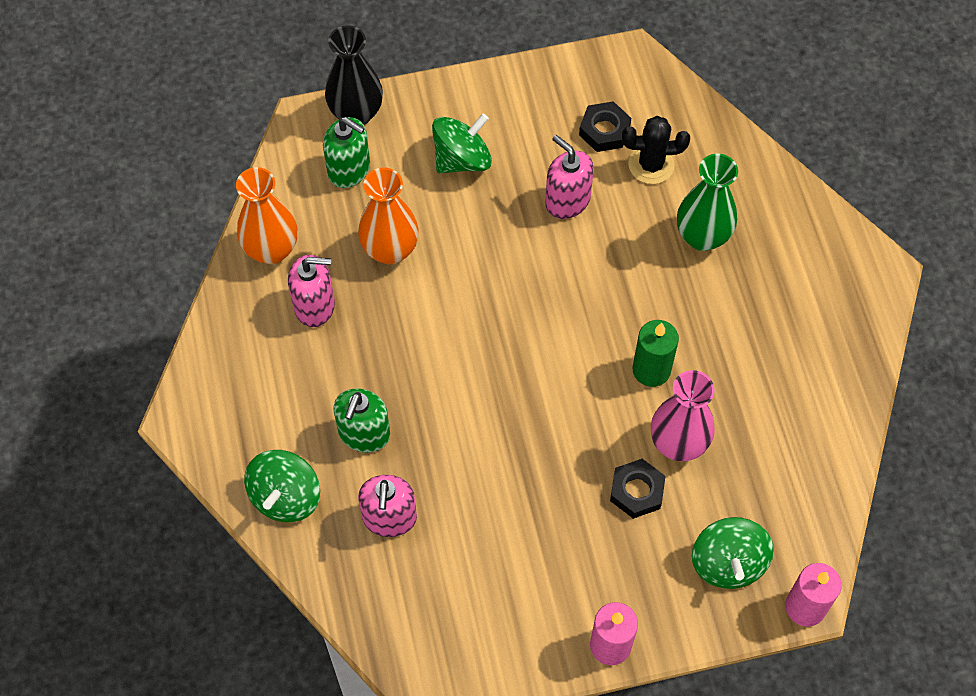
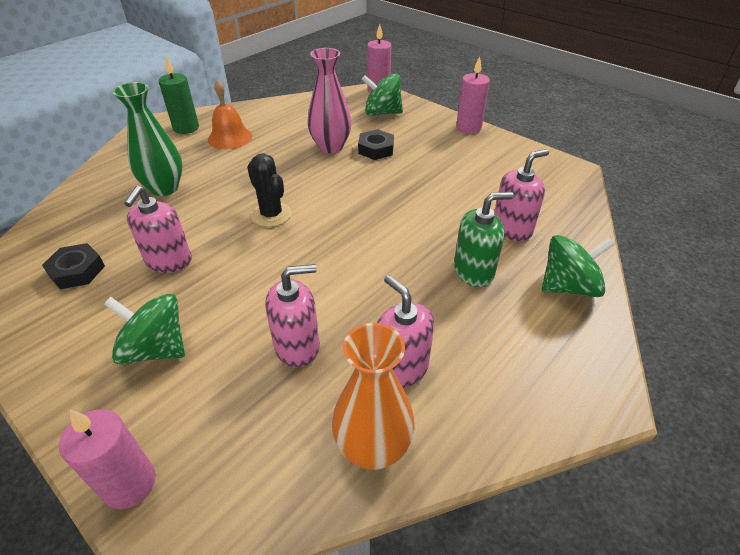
camera: 125 degrees left, 20 degrees down
(349, 169) = (220, 439): green soap dispenser -> none
(356, 113) = (129, 484): black vase -> pink candle
(390, 250) = (297, 346): orange vase -> pink soap dispenser
(651, 165) = (106, 233): black cactus -> black cactus (271, 214)
(651, 370) = (290, 171): green candle -> green candle (186, 128)
(728, 563) = (382, 113): green spinning top -> green spinning top turned 135 degrees counterclockwise
(780, 343) = (230, 137): none -> orange bell

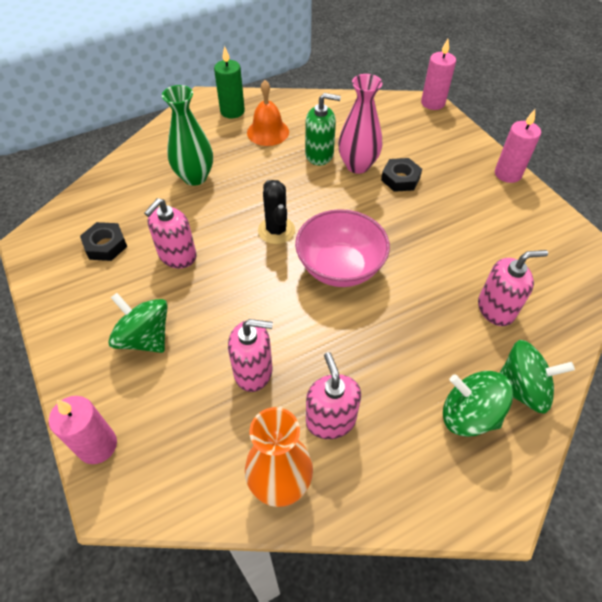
camera: 20 degrees right, 10 degrees up
(350, 230) = (340, 267): none -> pink bowl
(382, 113) = (425, 134): green spinning top -> green spinning top (468, 415)
(473, 271) = (436, 345): green soap dispenser -> green soap dispenser (319, 155)

